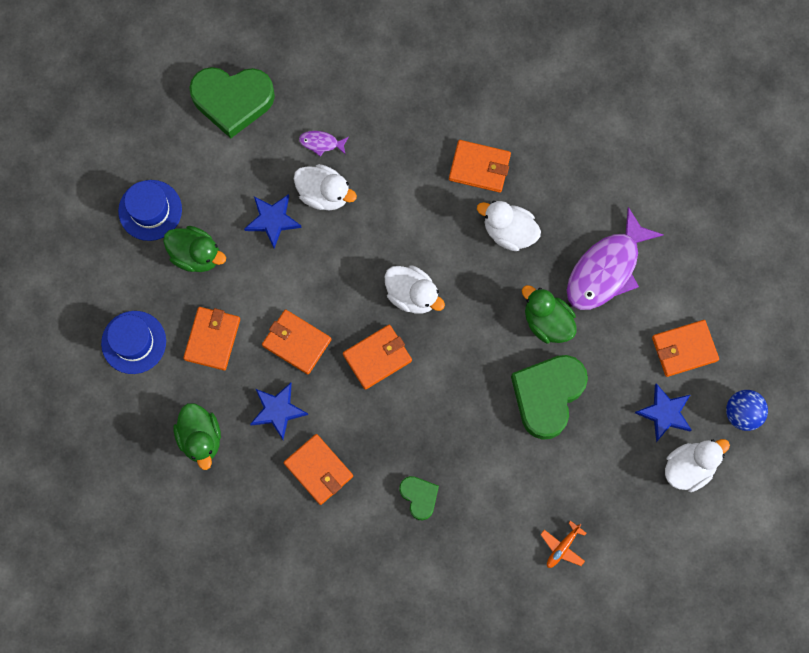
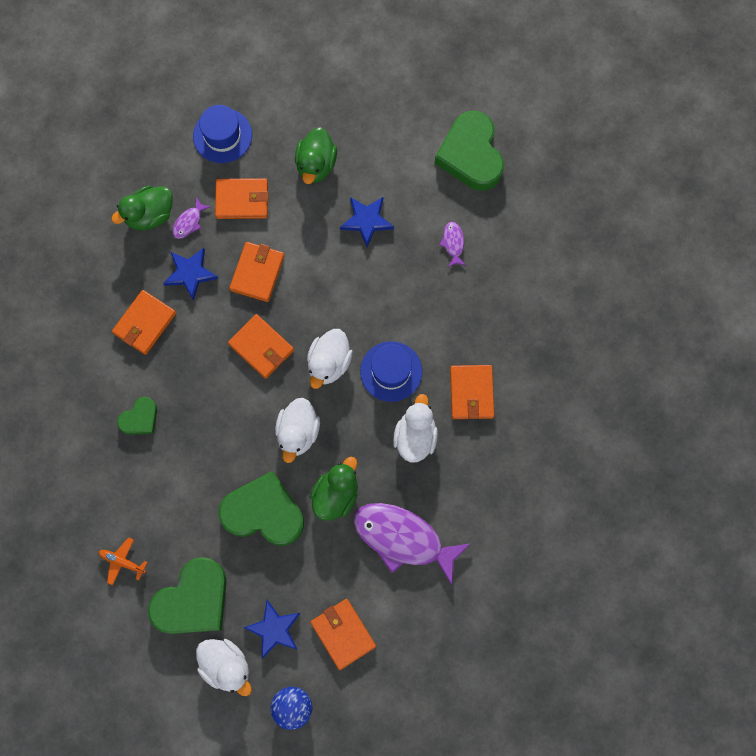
camera: 75 degrees right, 0 degrees up
(150, 210) = (347, 115): blue hat -> blue hat (391, 371)
(220, 399) = (189, 222): none -> purple fish
(324, 194) = (404, 259): white duck -> white duck (298, 433)
(618, 485) = (193, 600): none -> green heart

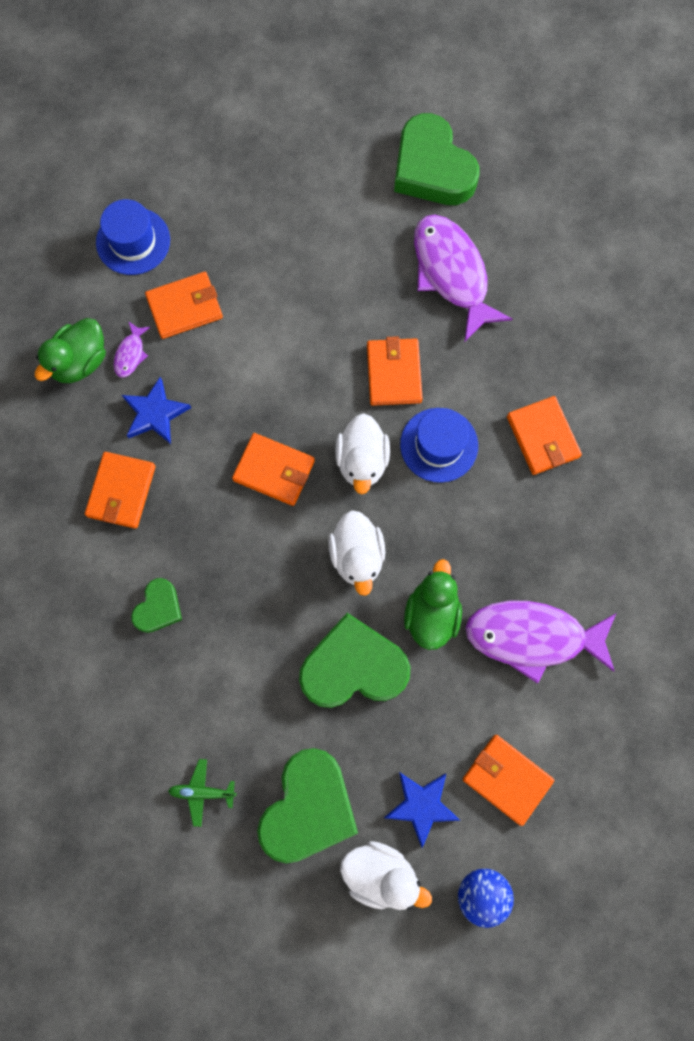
camera: 20 degrees left, 0 degrees up
(122, 561) = (202, 792): orange plane -> green plane
(257, 273) = (235, 385): orange wallet -> orange wallet (394, 373)
(316, 165) = (257, 238): green duck -> none
(367, 221) = (341, 282): blue star -> none
(415, 436) = (498, 511): white duck -> none
(453, 243) = (452, 273): purple fish -> purple fish, size x2.34

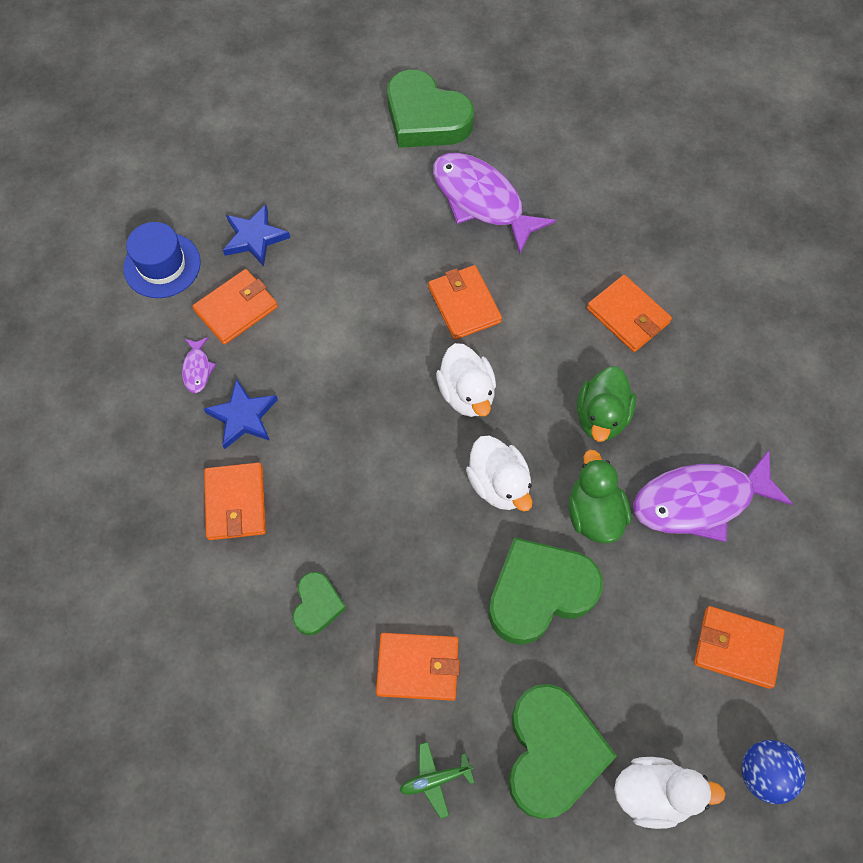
camera: 20 degrees left, 10 degrees down
(80, 362) = (147, 393): green duck -> green duck (601, 417)
(274, 470) = (383, 431): orange wallet -> orange wallet (418, 667)
(421, 805) = (665, 706): blue star -> blue star (255, 238)
(439, 445) = (534, 354): blue hat -> none

